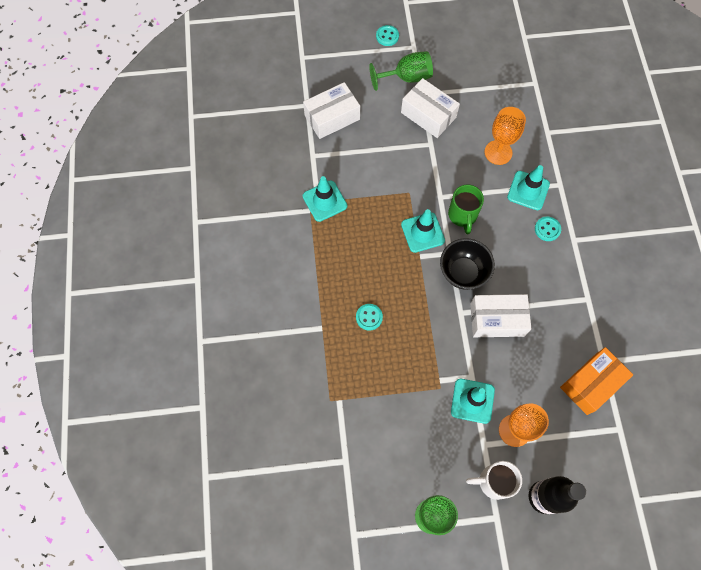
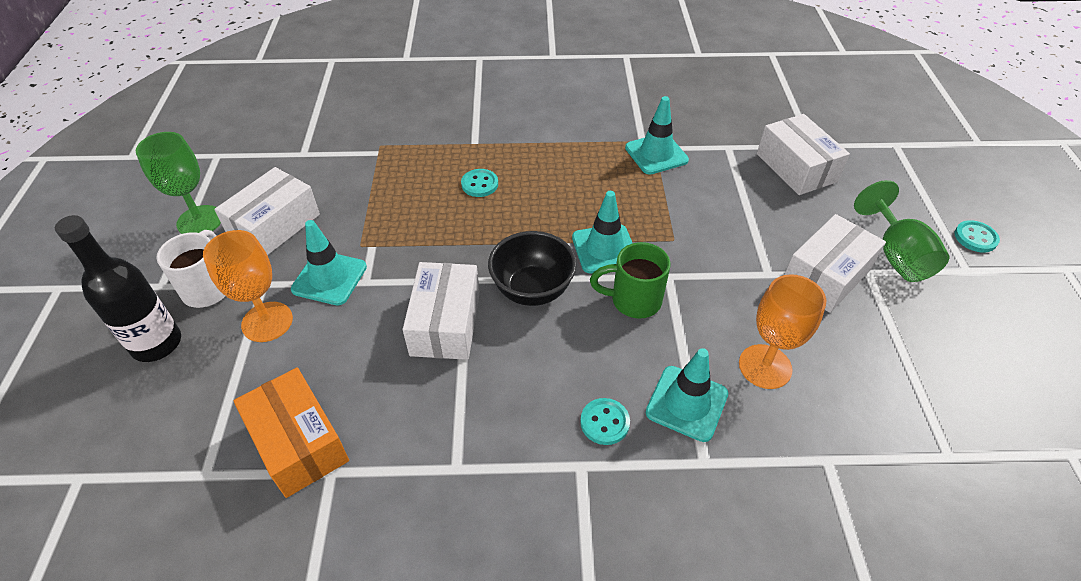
camera: 95 degrees right, 20 degrees down
(429, 455) = (275, 226): none -> white box

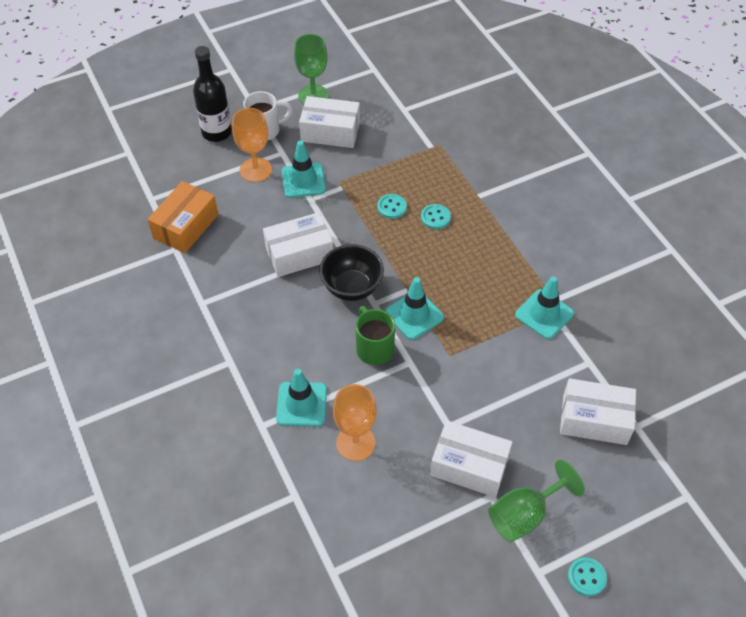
camera: 65 degrees right, 5 degrees up
(604, 422) = (266, 364): turquoise button -> turquoise button (392, 207)
(796, 167) = (594, 420): white box -> white box turned 60 degrees clockwise

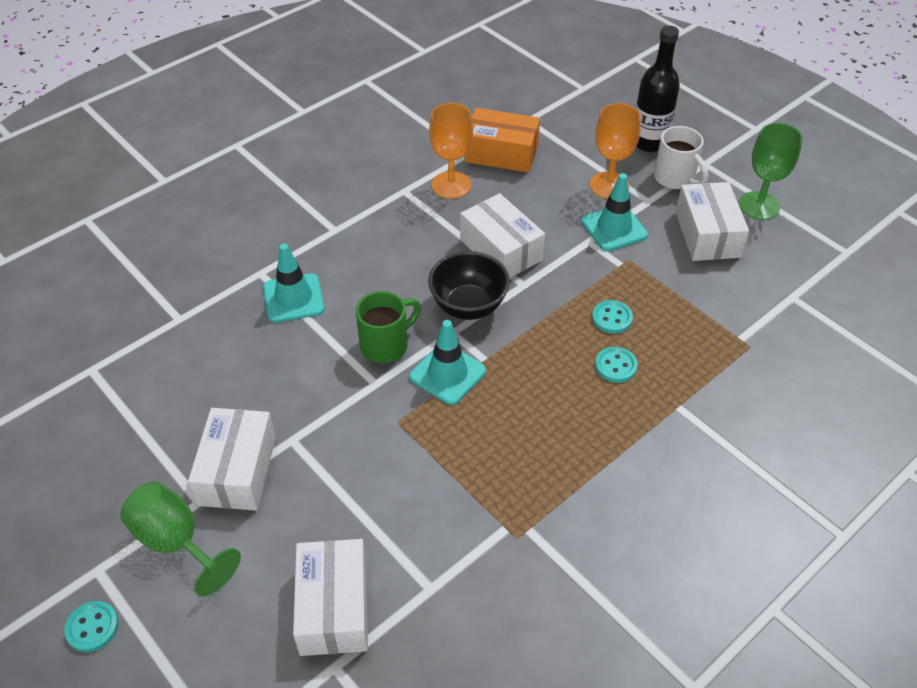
camera: 75 degrees right, 5 degrees down
(355, 443) = (252, 355): orange goblet -> orange goblet (451, 185)
(544, 314) = (497, 518): turquoise traffic cone -> none

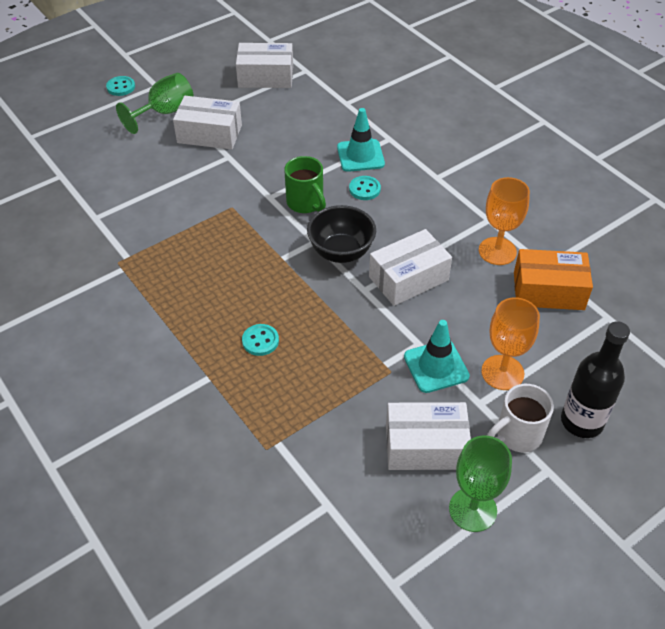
camera: 95 degrees right, 0 degrees up
(334, 607) = (98, 175): white box -> white box (266, 77)
(447, 374) = (271, 235): turquoise traffic cone -> none
(501, 153) = (548, 291): orange box -> orange box turned 75 degrees clockwise
(612, 318) = (316, 346): turquoise button -> turquoise button (364, 189)

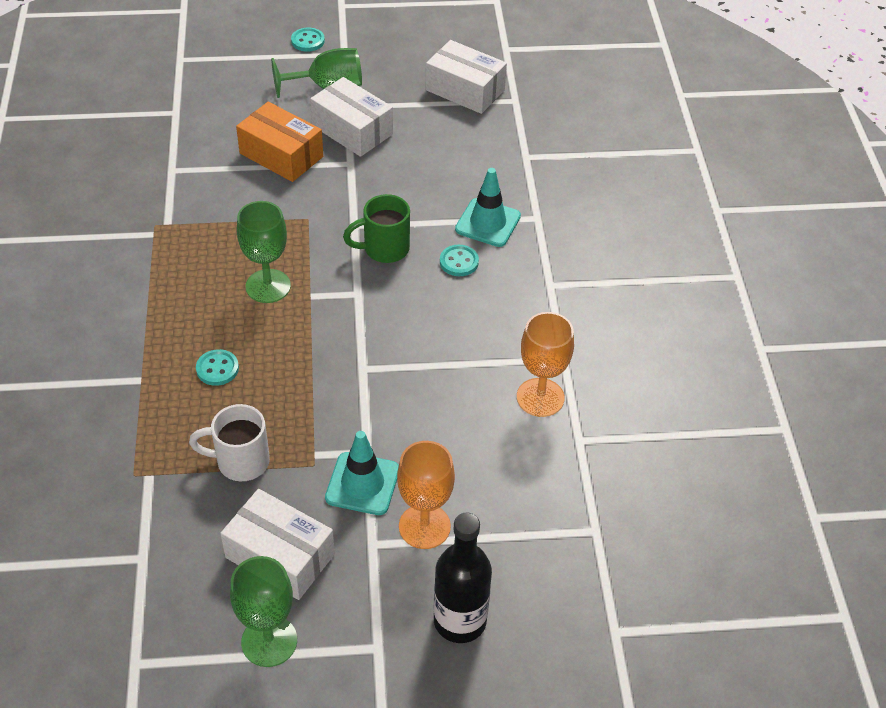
camera: 30 degrees right, 0 degrees up
(245, 266) = (268, 286): none -> green goblet
(306, 203) = (384, 249): green mug -> green mug turned 75 degrees clockwise
(341, 252) = (374, 318): black bowl -> none
(408, 278) = (417, 379): white box -> none
(517, 435) = (380, 596): white mug -> white mug (240, 461)
(548, 291) = (556, 468): orange box -> orange box (281, 155)

